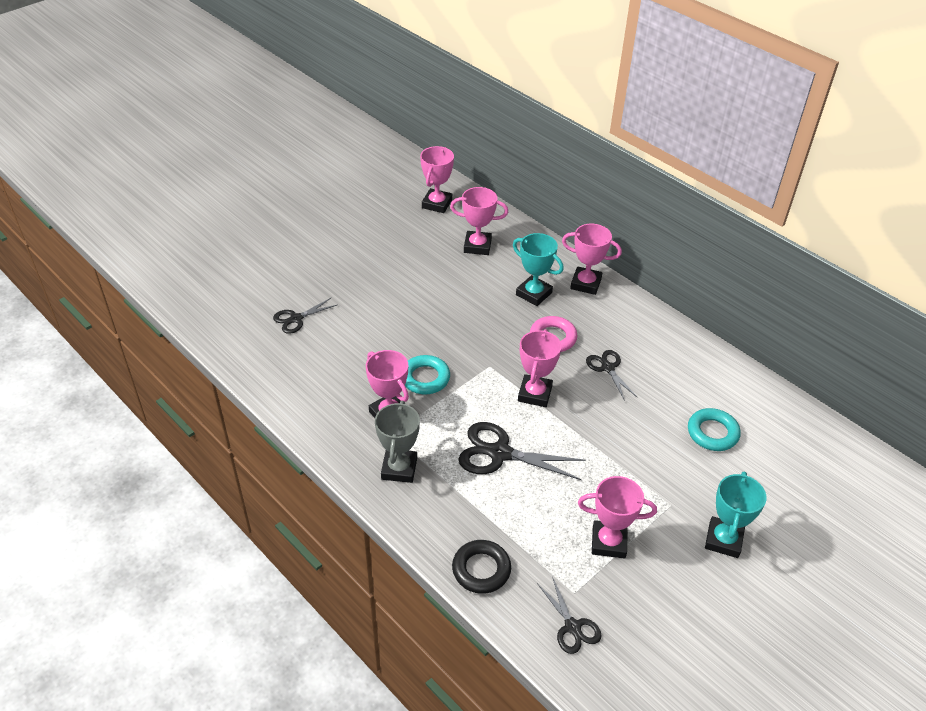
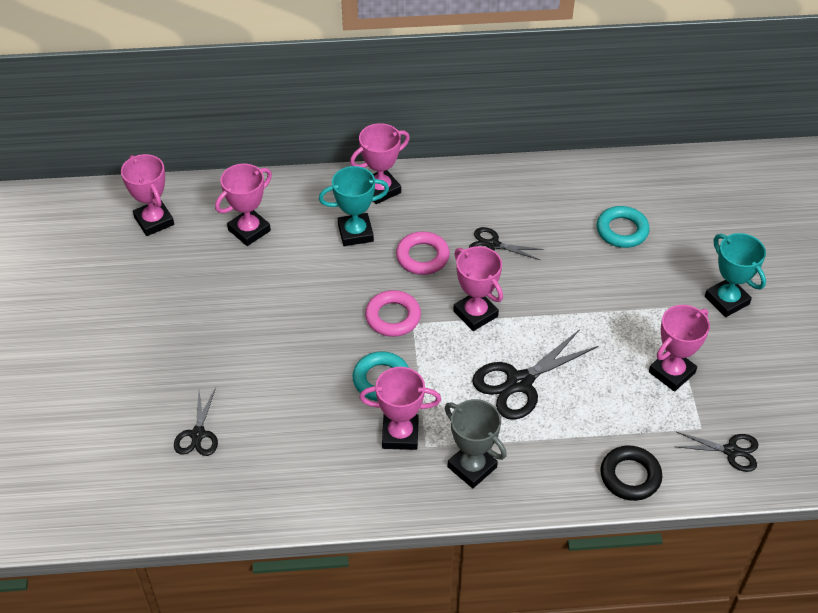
camera: 50 degrees left, 5 degrees up
(484, 353) = (393, 317): none -> pink ring

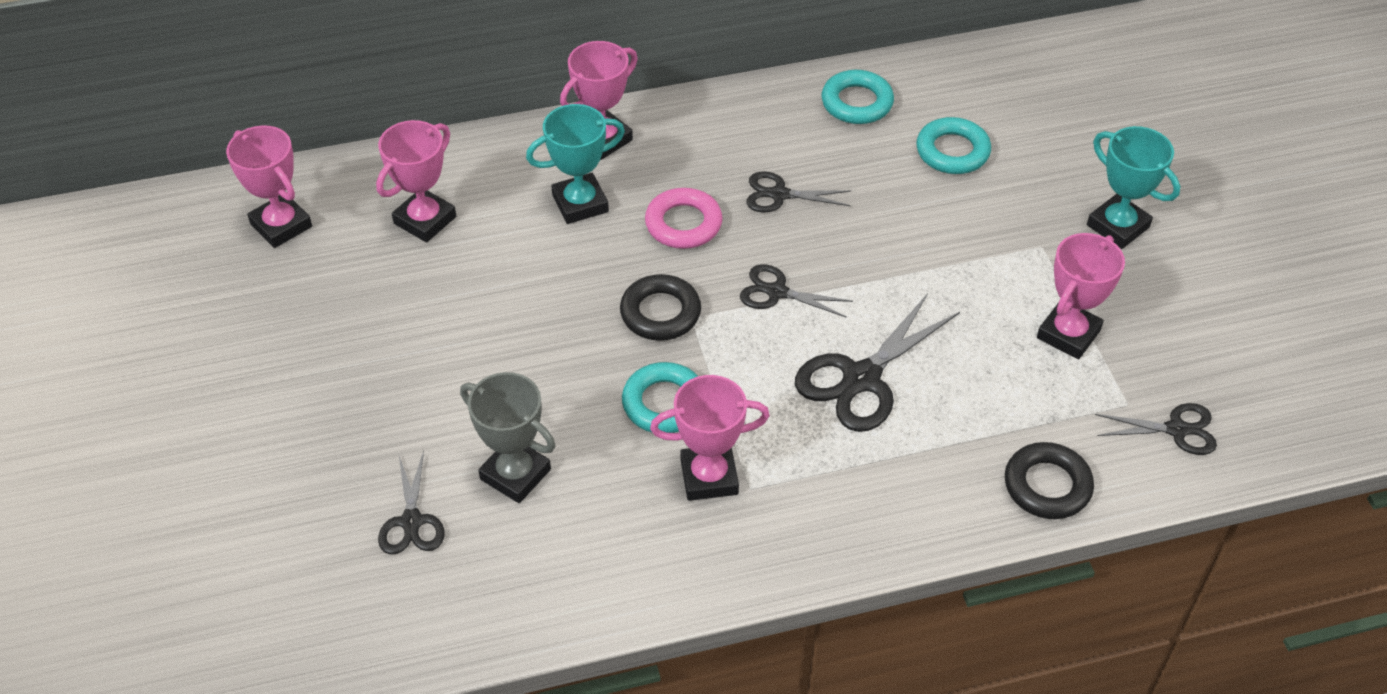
camera: 10 degrees left, 0 degrees up
(393, 317) = (660, 313): pink ring -> black ring
(472, 467) = (822, 507): grey trophy -> grey trophy (515, 474)
(475, 314) = (777, 292): pink trophy -> black scissors
(562, 186) = (857, 103): none -> turquoise ring

